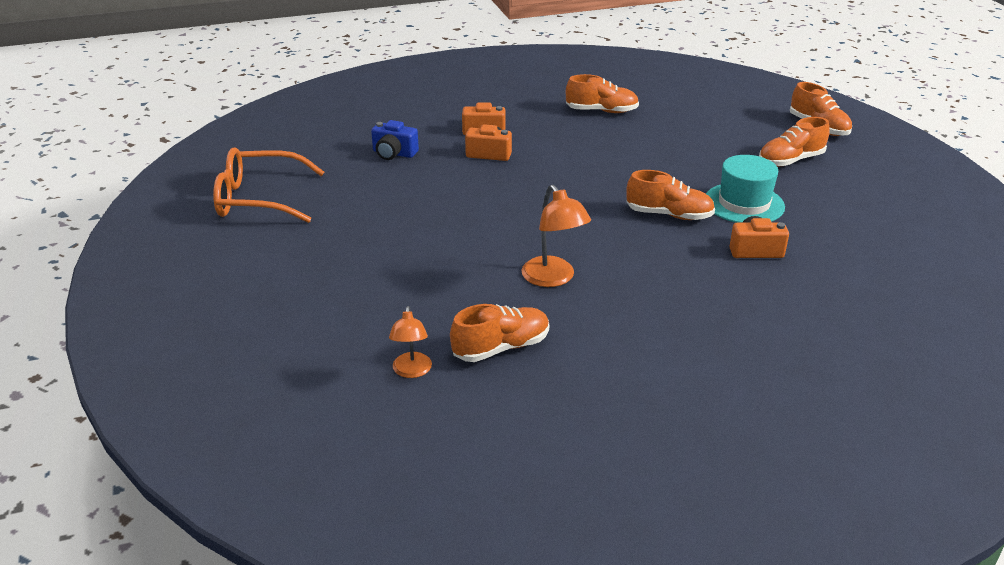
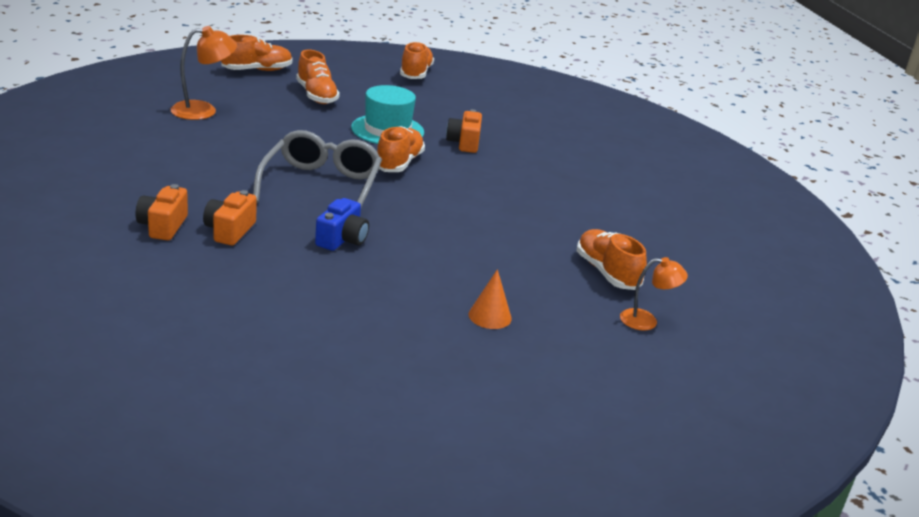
camera: 90 degrees left, 5 degrees down
(259, 199) = (284, 413): orange glasses -> none
(394, 153) = (195, 295): blue camera -> blue camera (342, 239)
(396, 276) = (490, 316): none -> orange cone
(553, 278) = (500, 233): orange lamp -> orange lamp (203, 110)
(591, 181) = (321, 185): none -> grey glasses
(601, 111) = (155, 152): orange shoe -> orange shoe (415, 73)

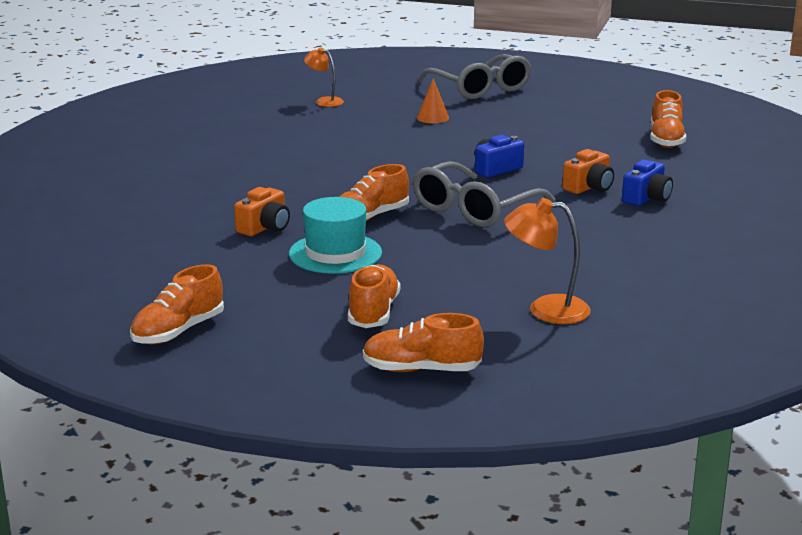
camera: 145 degrees left, 5 degrees down
(163, 226) = (647, 198): orange camera -> blue camera
(499, 408) = (480, 88): none -> grey glasses
(607, 273) = (305, 123): orange shoe -> orange shoe (666, 139)

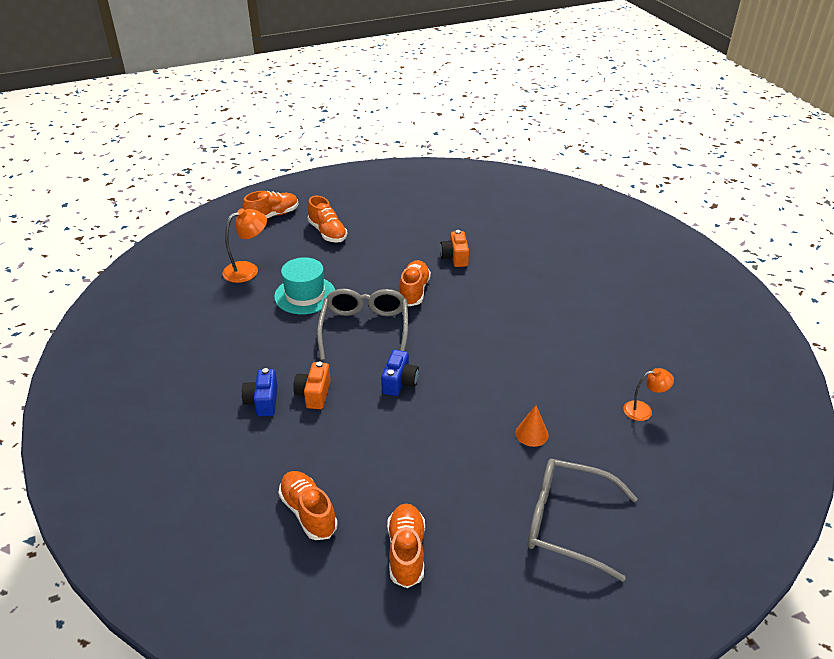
camera: 140 degrees right, 15 degrees up
(178, 331) = (394, 190): orange shoe -> orange shoe (406, 552)
(335, 253) = (393, 257): turquoise hat -> turquoise hat (305, 295)

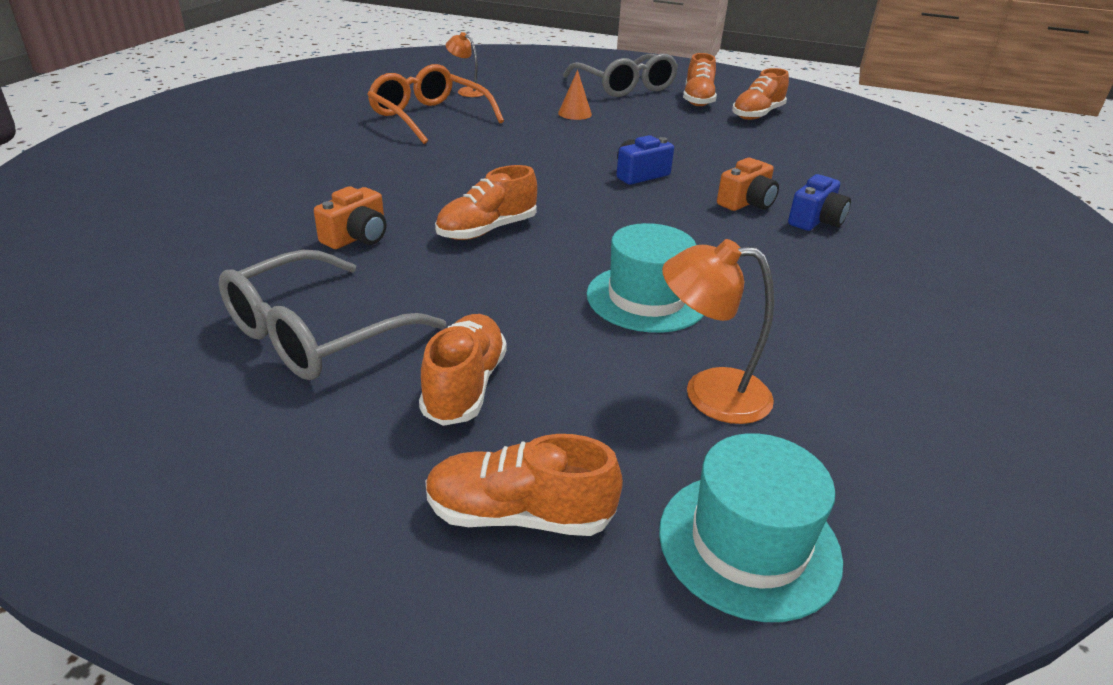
camera: 140 degrees left, 5 degrees down
(208, 237) = (749, 543): none -> turquoise hat
(308, 512) = (822, 150): orange shoe -> orange shoe (698, 100)
(365, 329) = (614, 225): grey glasses -> grey glasses (316, 334)
(597, 358) = (429, 117): none -> orange glasses

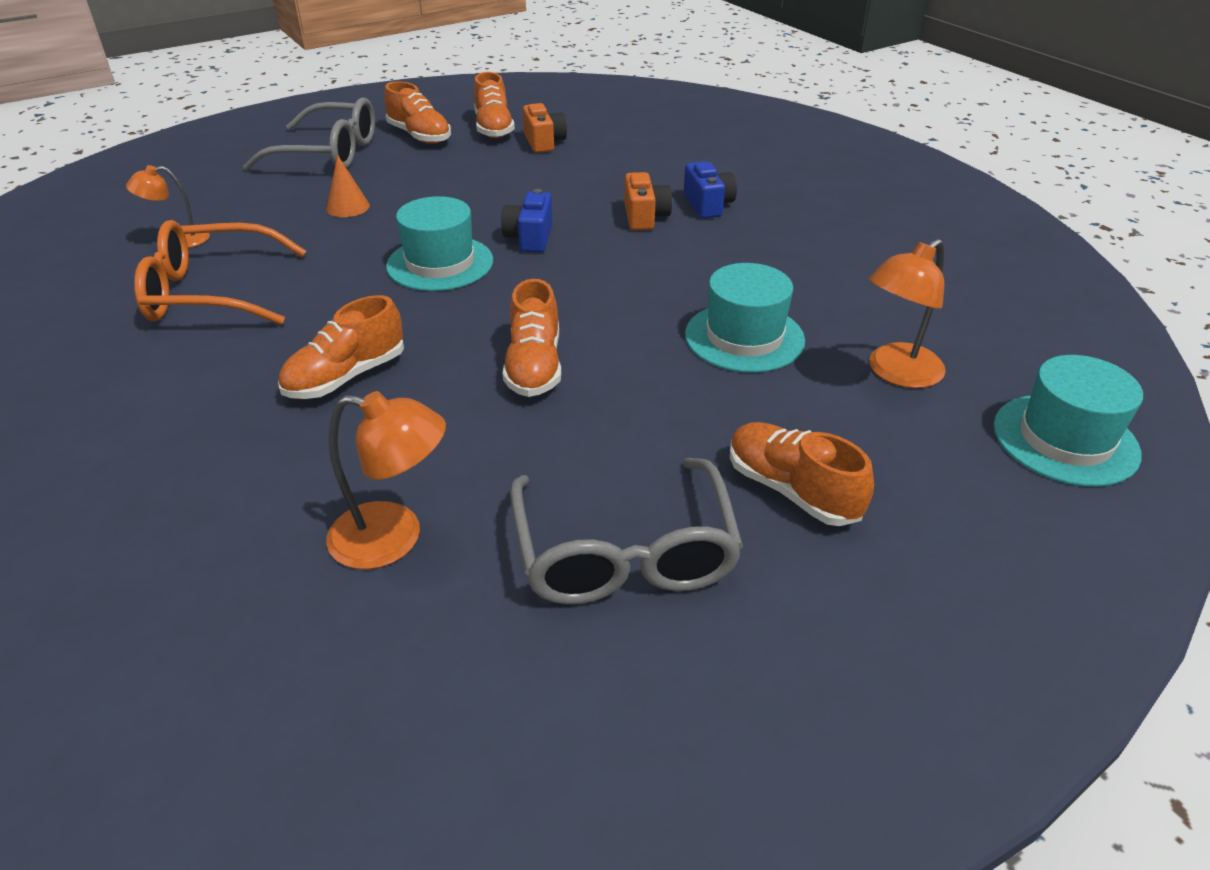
camera: 50 degrees left, 5 degrees up
(258, 250) = (394, 538): none -> orange lamp
(357, 237) = (450, 455): orange camera -> orange camera (544, 142)
(519, 515) = (978, 530): orange shoe -> orange shoe (346, 377)
(558, 160) = (440, 263): none -> turquoise hat

